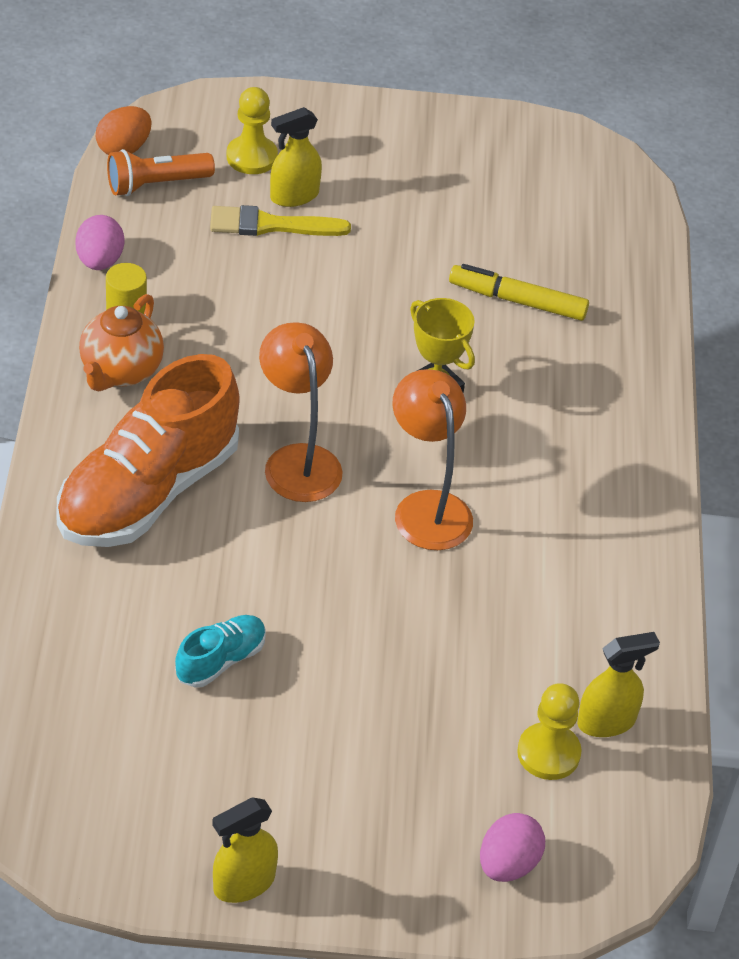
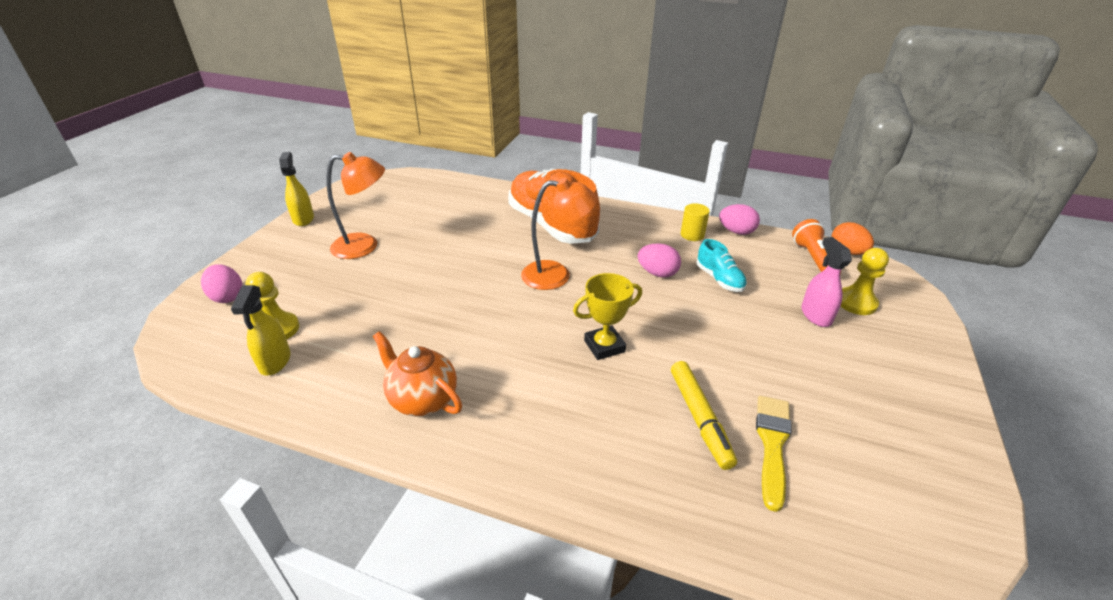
camera: 110 degrees right, 10 degrees down
(120, 371) = (643, 227): orange teapot -> orange teapot (422, 399)
(220, 660) = (430, 230): turquoise shoe -> turquoise shoe (719, 279)
(251, 347) = (657, 273): none -> pink egg
(271, 225) = (780, 299): yellow brush -> yellow brush (772, 444)
(294, 196) = (815, 315): yellow spray bottle -> pink spray bottle
(427, 507) = (496, 319): orange lamp -> orange lamp (364, 246)
(517, 301) = (699, 418): yellow marker -> yellow marker turned 135 degrees clockwise

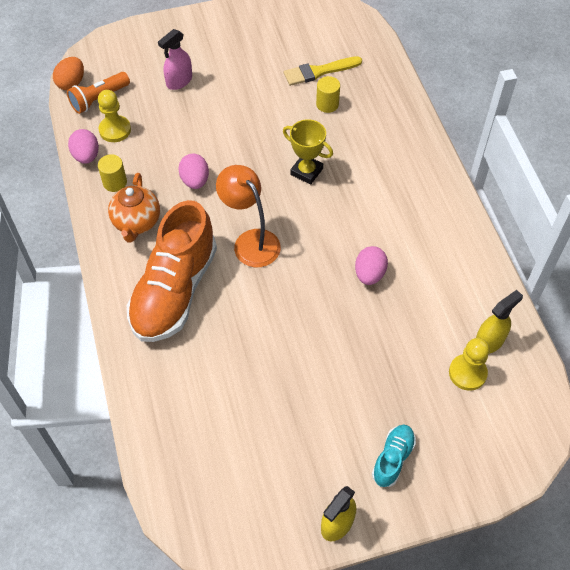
camera: 125 degrees left, 20 degrees up
(227, 297) = (477, 452): pink egg -> pink egg (369, 274)
(364, 246) = (330, 415): orange lamp -> none
(422, 399) = (434, 233): orange teapot -> orange teapot (137, 223)
(699, 418) = (327, 104): yellow marker -> yellow cylinder
(719, 279) = (173, 142): turquoise shoe -> turquoise shoe (393, 459)
(856, 302) = (145, 66): yellow pawn -> yellow pawn (115, 130)

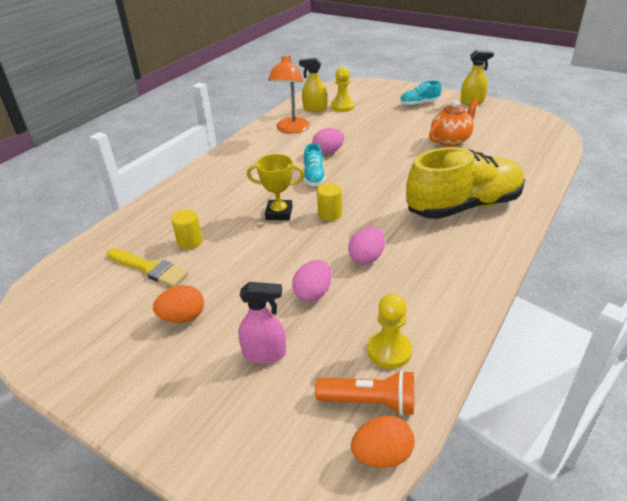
camera: 130 degrees left, 20 degrees down
(86, 156) = (446, 345): pink egg -> pink egg (313, 293)
(115, 182) = (440, 301): yellow cylinder -> yellow cylinder (329, 214)
(137, 223) = (450, 259): orange teapot -> orange teapot (451, 140)
(174, 290) = (464, 206): orange shoe -> yellow shoe
(250, 65) = (183, 317): none -> orange egg
(251, 241) = (375, 201): orange lamp -> orange lamp (291, 129)
(306, 171) = (279, 213): yellow trophy -> yellow trophy turned 75 degrees counterclockwise
(336, 230) = (314, 177): none -> turquoise shoe

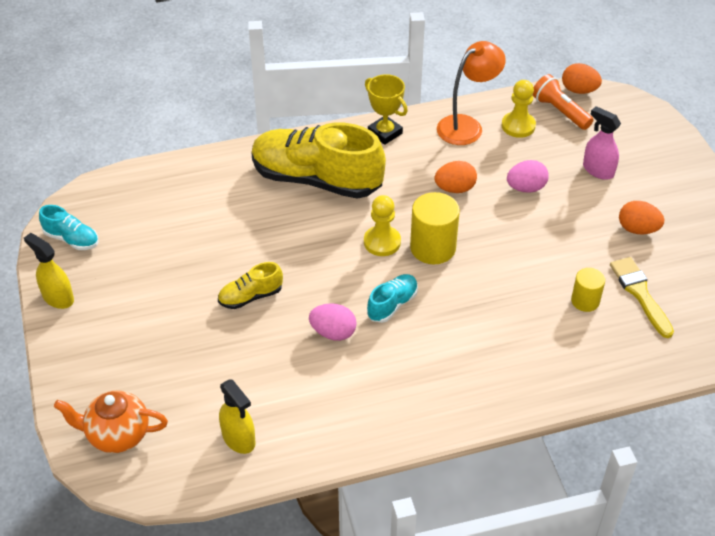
camera: 140 degrees left, 10 degrees up
(279, 213) = (476, 280): yellow trophy -> yellow trophy (385, 133)
(291, 129) = (321, 411): orange lamp -> orange lamp (467, 126)
(329, 214) = (433, 248): yellow cylinder -> yellow cylinder, size x1.68
(342, 106) = (201, 414): yellow pawn -> yellow pawn (382, 242)
(367, 258) = (455, 188): pink egg -> orange egg
(392, 142) = (250, 296): none -> yellow shoe
(419, 104) = (113, 342): turquoise shoe -> turquoise shoe (71, 239)
(451, 140) = (194, 255): orange teapot -> orange teapot (117, 435)

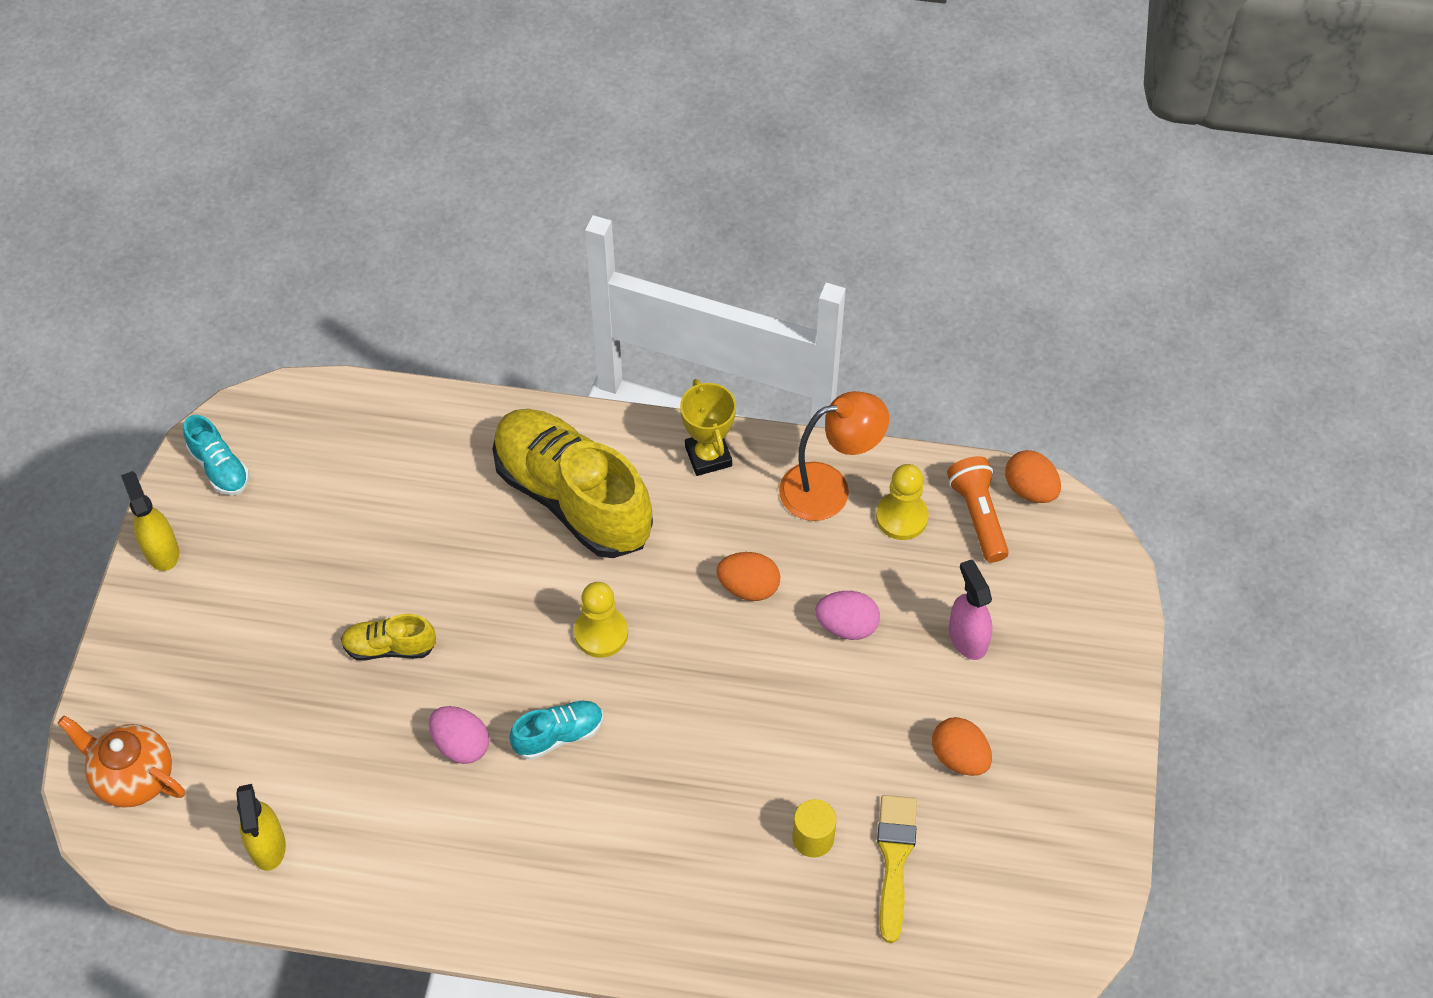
camera: 25 degrees right, 10 degrees up
(433, 248) = (662, 670): yellow cylinder -> none

